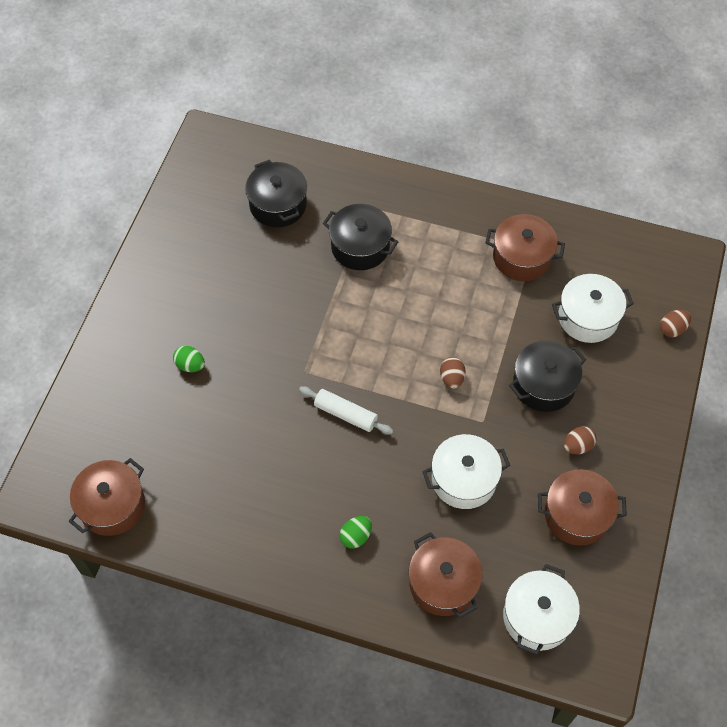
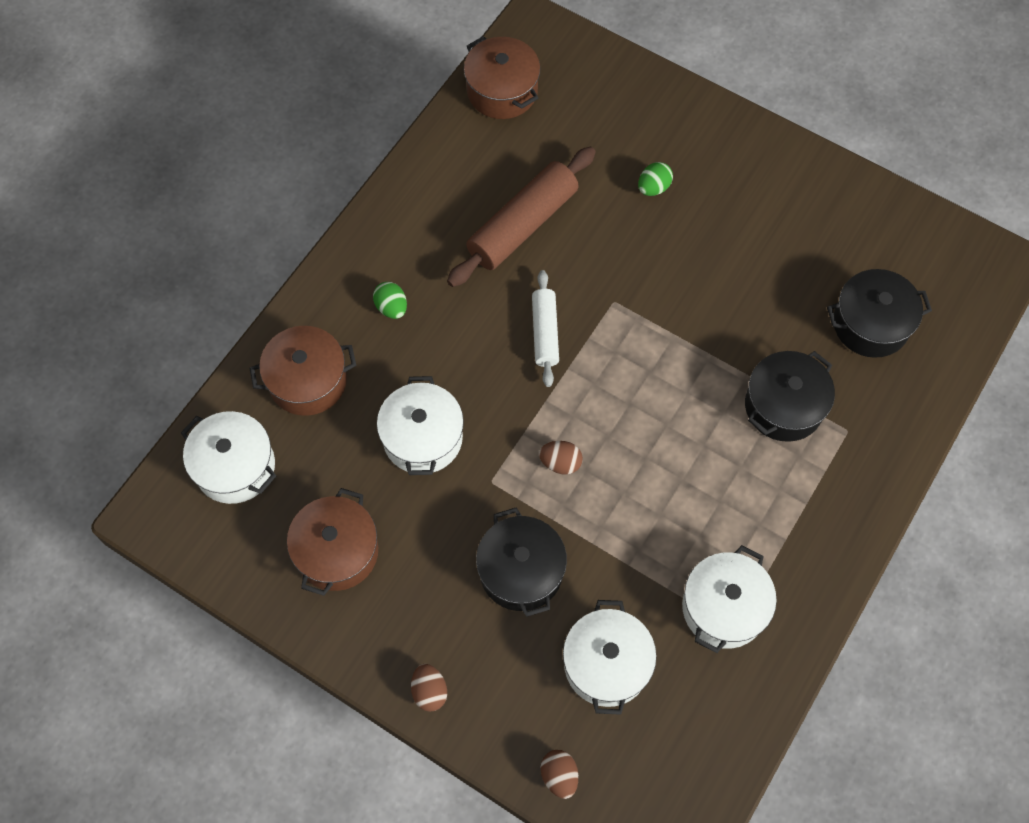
camera: 105 degrees right, 5 degrees up
(250, 454) = (523, 225): none -> brown rolling pin
(345, 414) = (545, 332): white rolling pin -> white rolling pin turned 45 degrees counterclockwise
(522, 257) = (723, 607): brown pot -> white pot
(577, 446) = (425, 584): brown egg -> brown egg (429, 691)

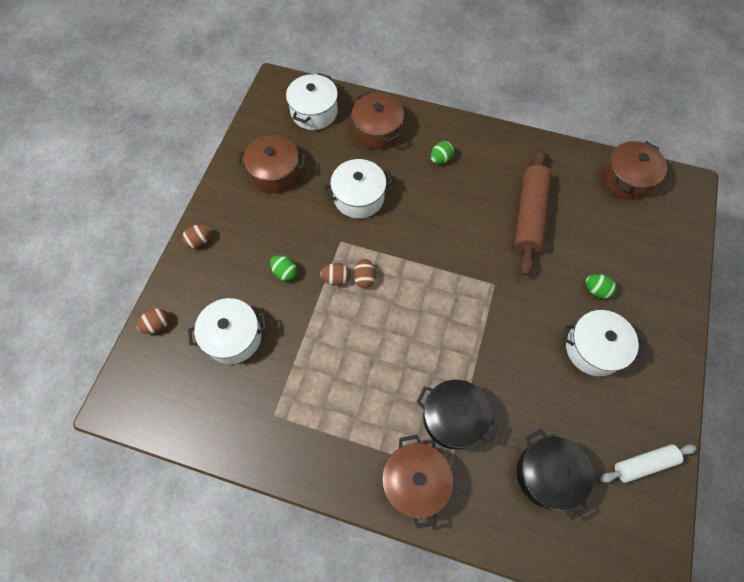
camera: 75 degrees right, 0 degrees up
(521, 571) = (285, 272): black pot -> green egg
(523, 225) = (529, 216): brown rolling pin -> brown rolling pin turned 75 degrees clockwise
(545, 332) = (455, 247): white rolling pin -> white rolling pin (644, 464)
(551, 501) = (336, 278): none -> brown egg
(723, 607) = (287, 405): white pot -> white pot (593, 348)
(852, 472) = (415, 481): none -> brown pot

